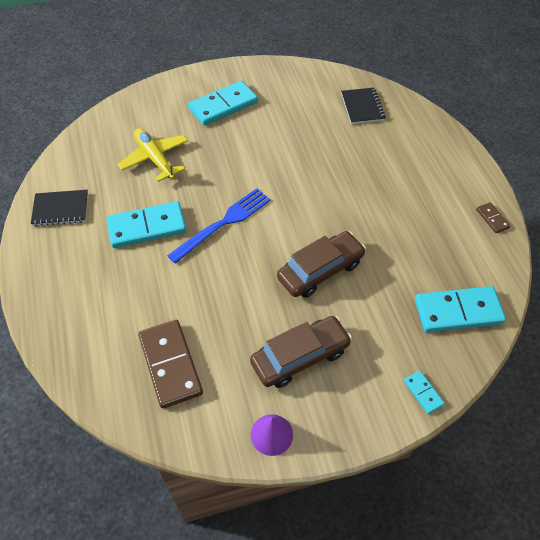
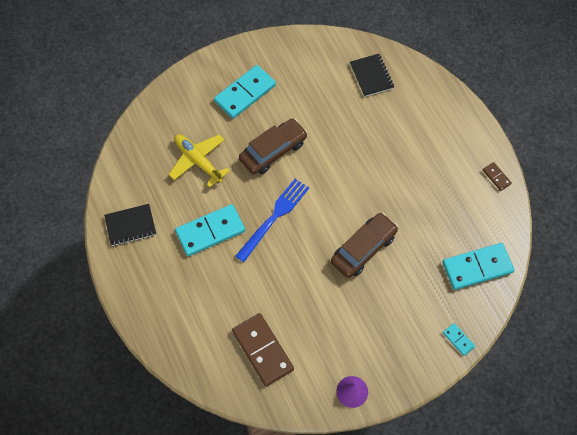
camera: 10 degrees left, 10 degrees up
(300, 357) = (361, 327): brown car -> brown car (273, 151)

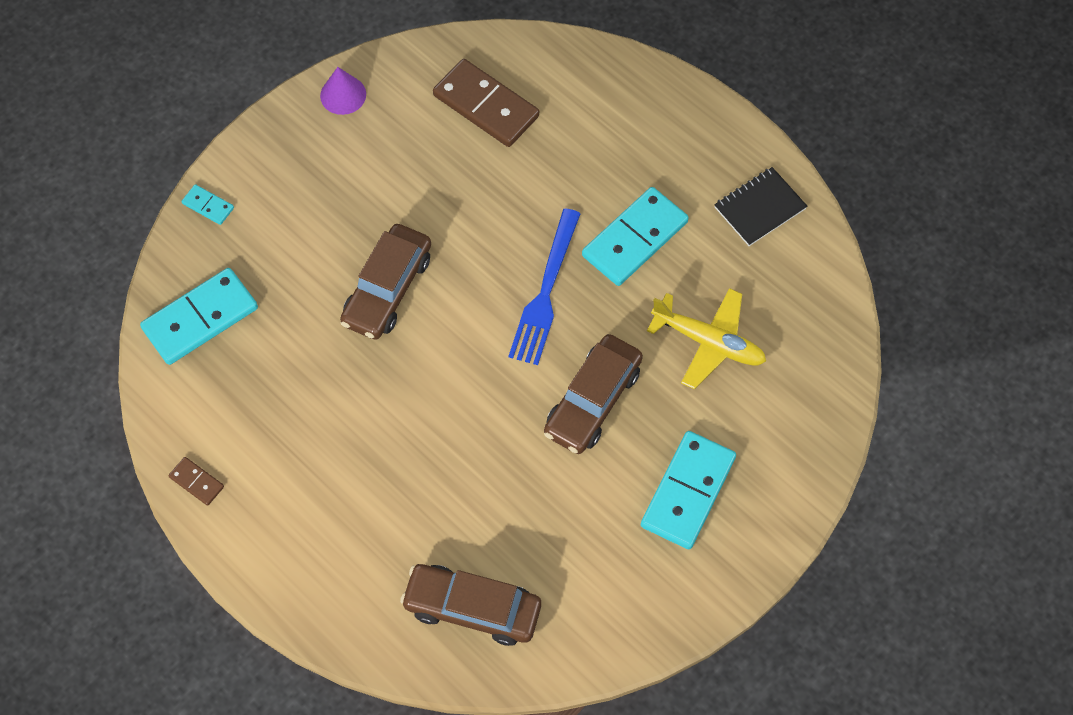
camera: 160 degrees right, 0 degrees up
(371, 76) = (472, 608): black notebook -> brown car

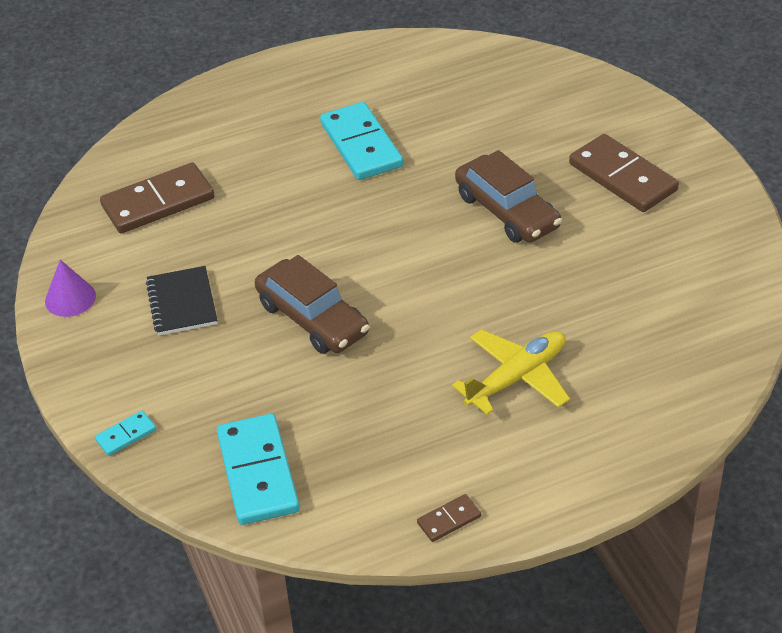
camera: 65 degrees left, 20 degrees down
(472, 608) = (677, 341): brown car -> none
(545, 293) = (382, 213): blue fork -> none
(688, 492) = (623, 177): turquoise domino -> brown domino
(709, 342) = (488, 128): yellow plane -> yellow plane (517, 377)
(759, 208) = (377, 67): black notebook -> black notebook (182, 303)

